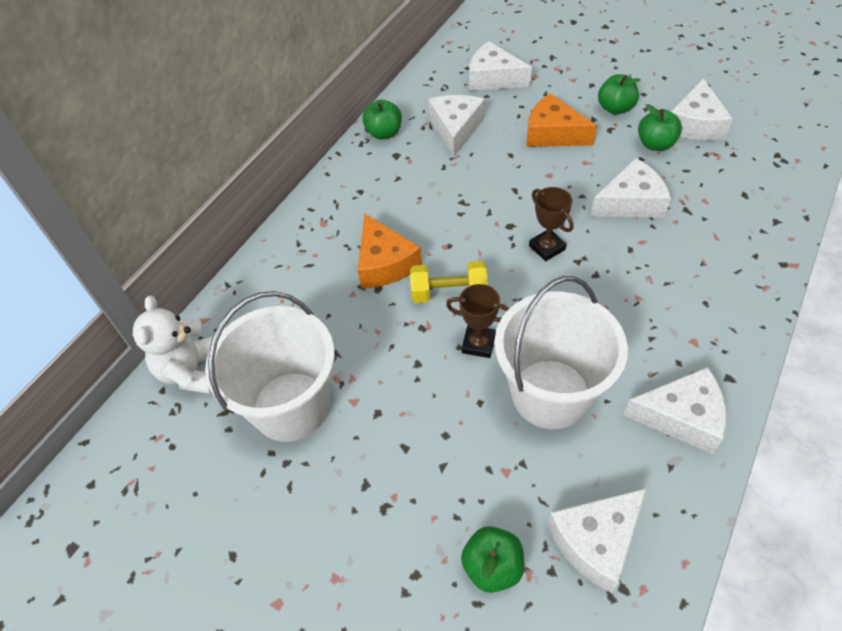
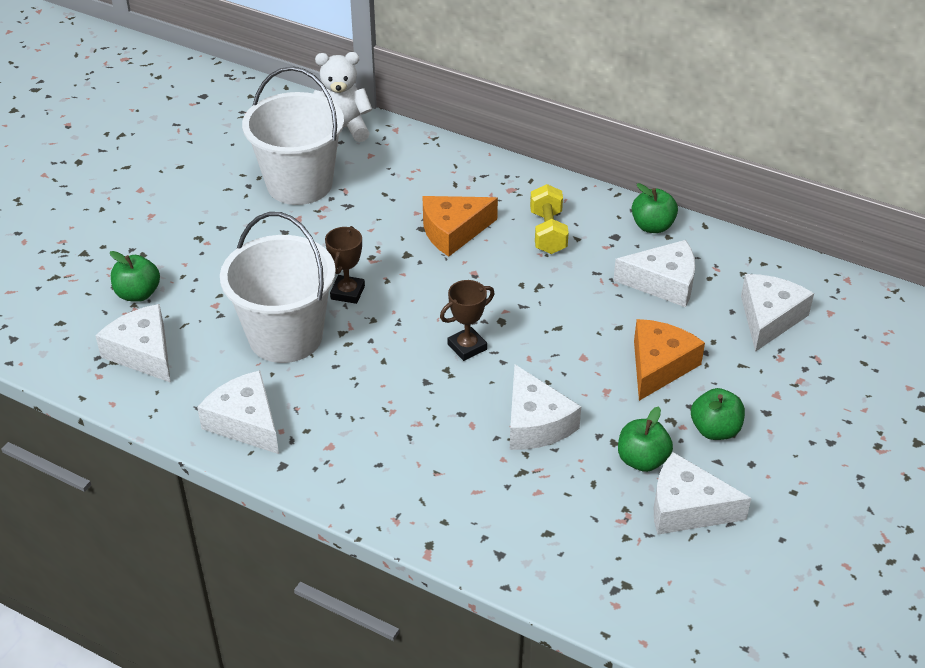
camera: 85 degrees right, 10 degrees down
(449, 293) = (411, 274): yellow dumbbell -> yellow dumbbell (548, 232)
(681, 417) = (245, 422): white cheese -> white cheese turned 135 degrees clockwise

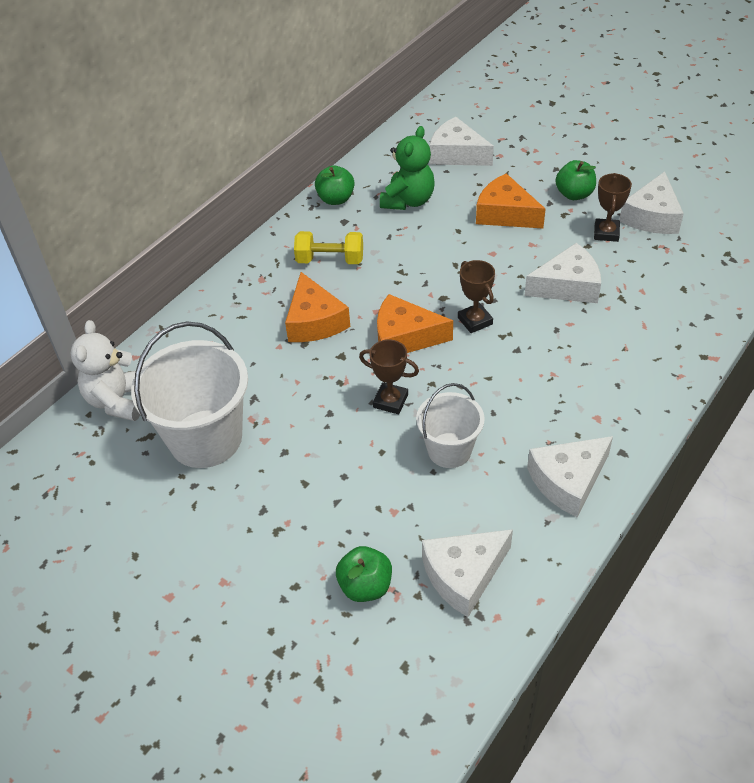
camera: 80 degrees left, 5 degrees up
(285, 336) = (449, 450): white bucket -> white bucket, size x0.59
(437, 296) = (405, 337): none -> orange cheese
(642, 460) = (606, 233): green apple -> brown trophy
(663, 283) = (408, 201): white cheese -> green teddy bear

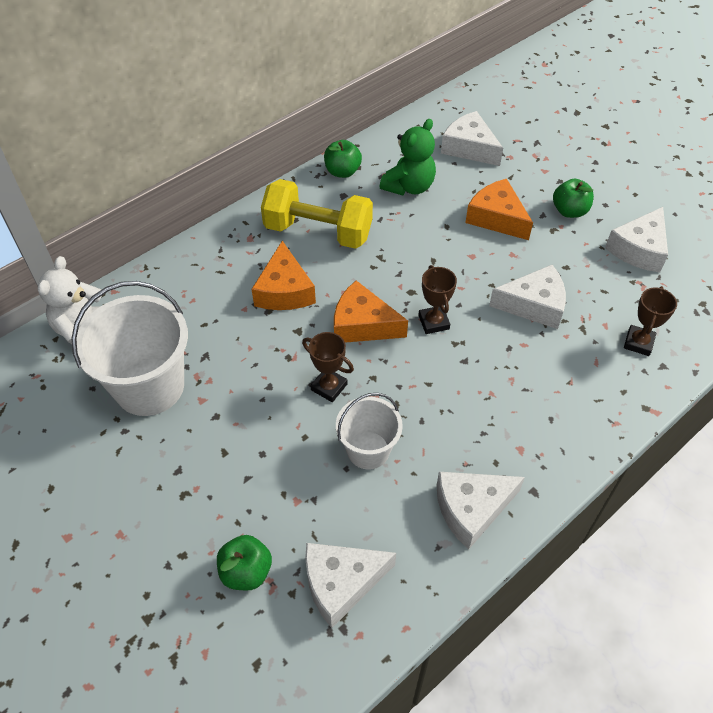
camera: 10 degrees right, 5 degrees up
(330, 260) = (318, 232): yellow dumbbell -> yellow dumbbell, size x1.62
(606, 233) = (588, 257): brown trophy -> brown trophy (638, 343)

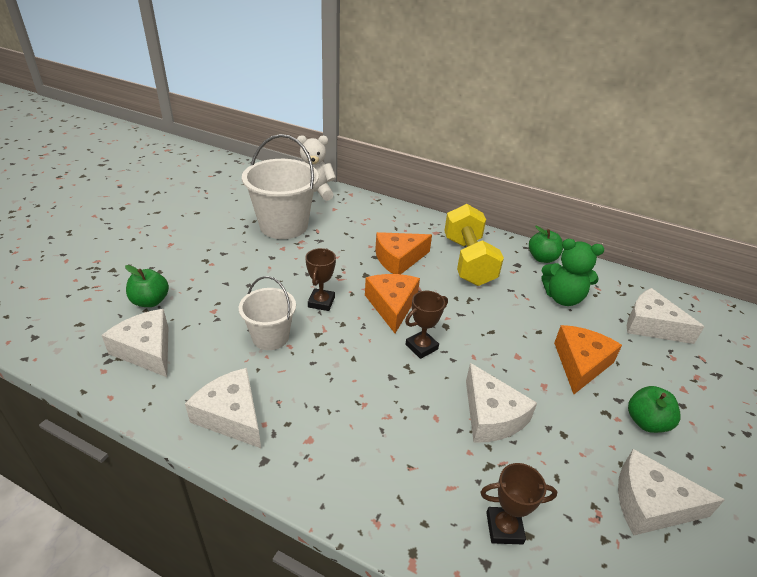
camera: 65 degrees right, 15 degrees down
(469, 148) = (651, 325): white cheese -> white cheese turned 75 degrees counterclockwise

